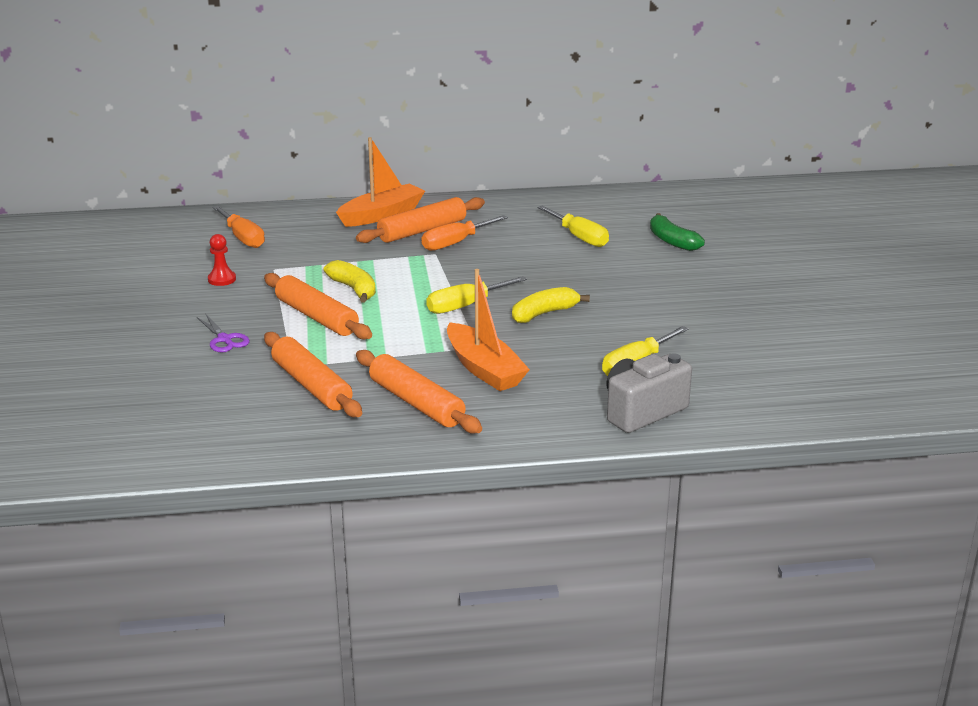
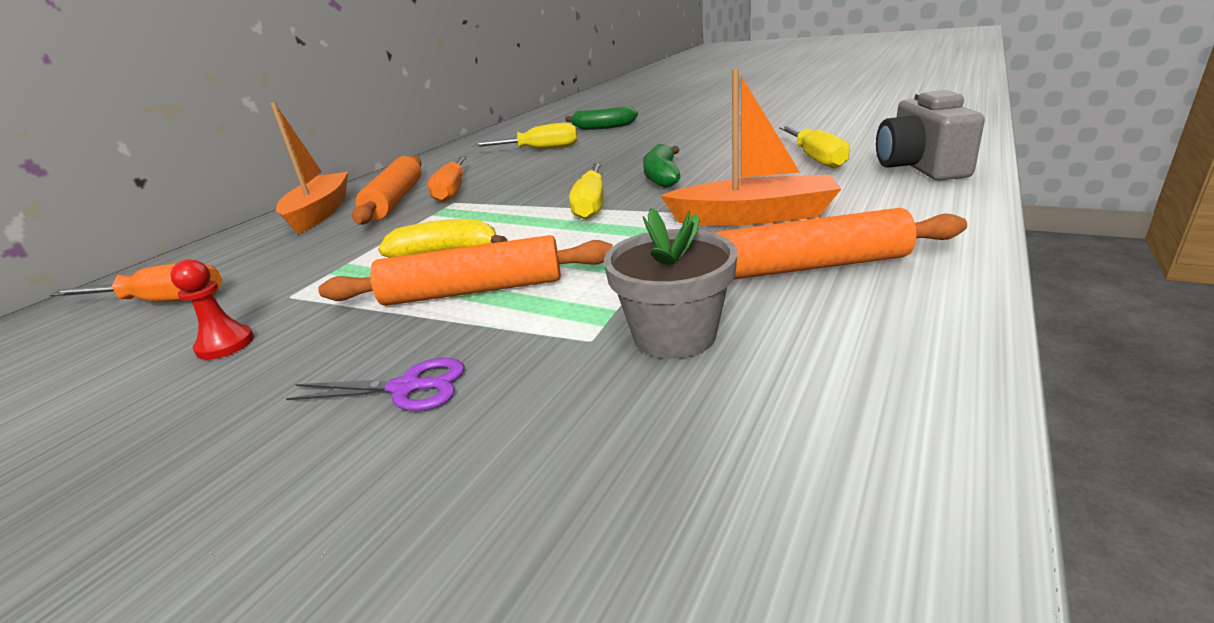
camera: 50 degrees left, 0 degrees up
(311, 385) = (674, 335): orange rolling pin -> grey flower pot
(544, 313) = (662, 177): yellow banana -> green banana

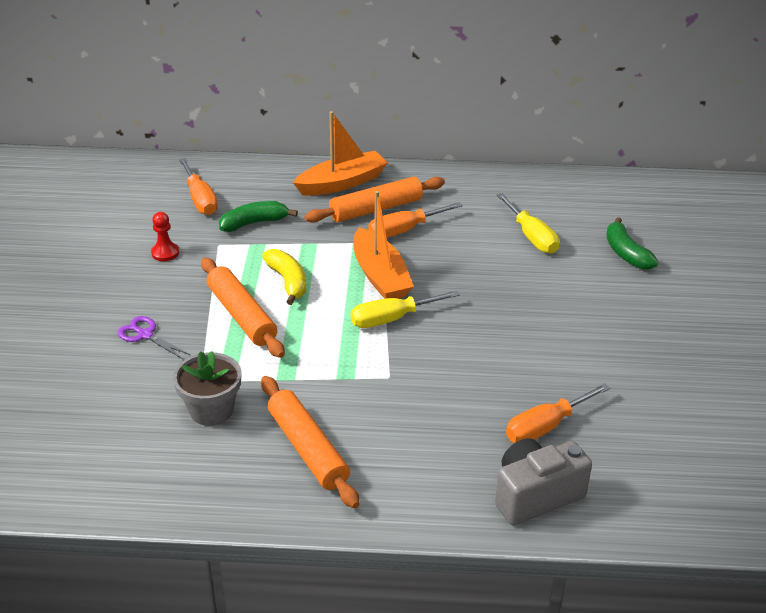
camera: 60 degrees right, 10 degrees up
(407, 388) = (145, 335): purple scissors -> purple scissors turned 150 degrees clockwise
(662, 177) = (468, 340): green banana -> green banana (254, 223)
(754, 217) = (388, 410): orange boat -> orange boat (380, 276)
(815, 159) = (545, 426): yellow screwdriver -> orange screwdriver

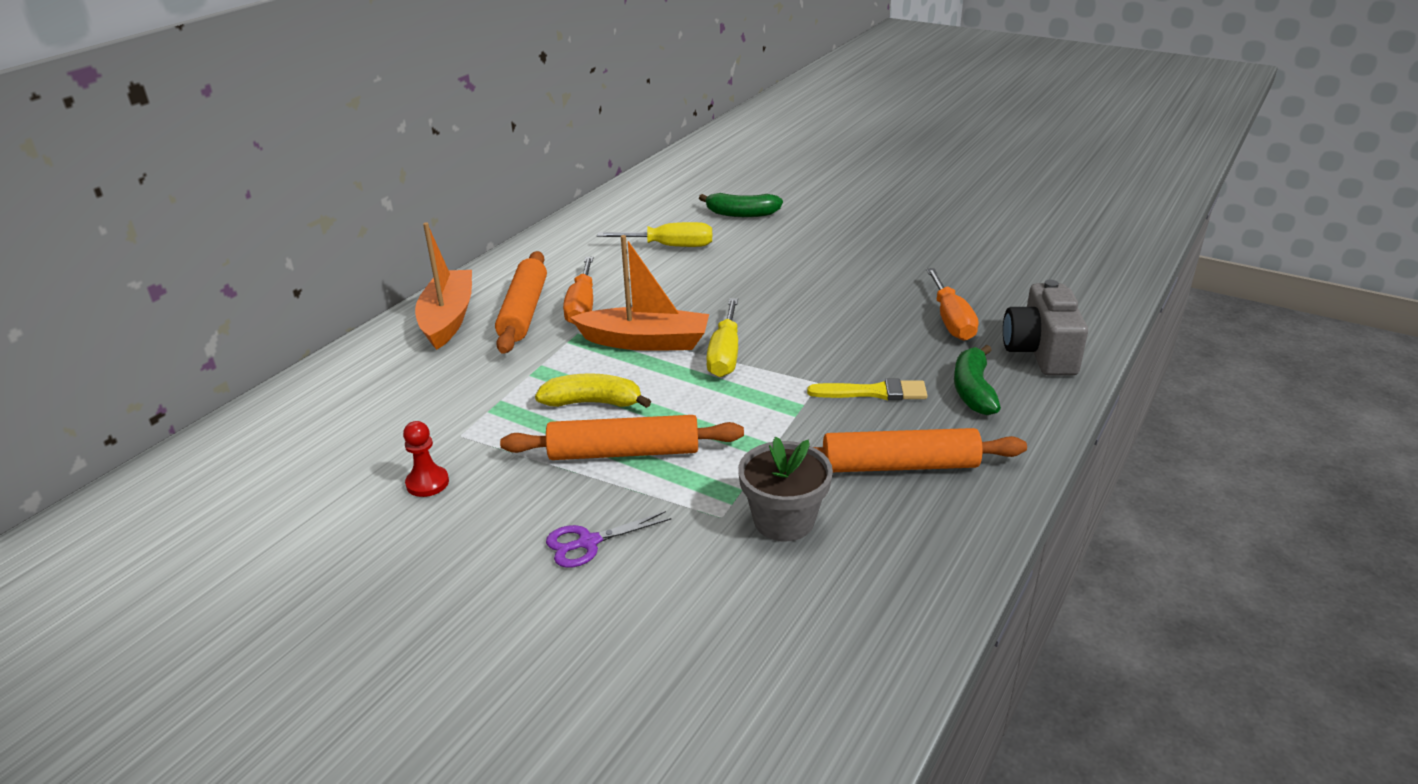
camera: 60 degrees left, 5 degrees down
(200, 199) = (345, 425): orange screwdriver -> none
(254, 223) = (449, 397): green banana -> green banana (973, 390)
(396, 410) = (873, 392): none -> yellow brush

